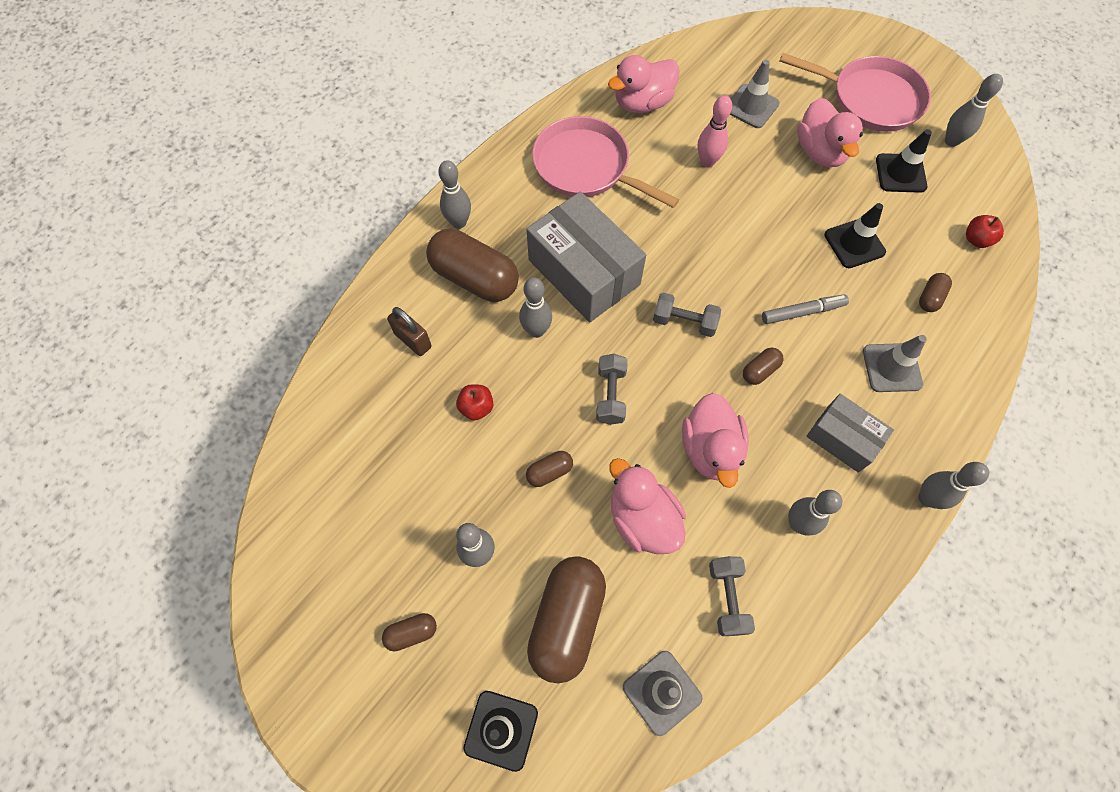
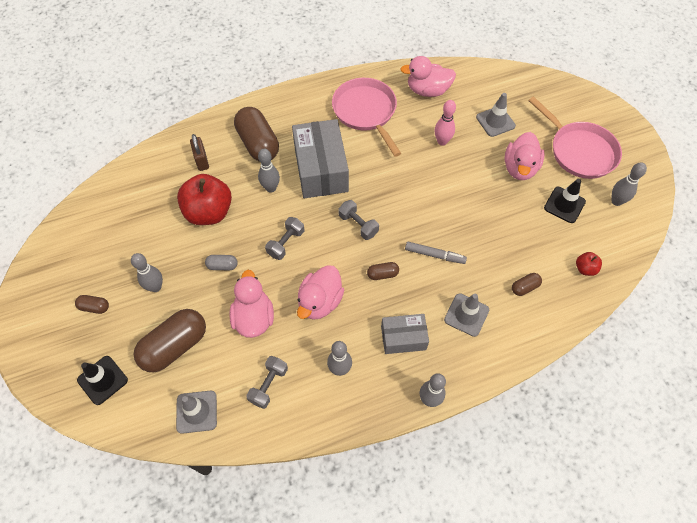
camera: 30 degrees right, 5 degrees down
(459, 222) = (271, 110): grey bowling pin -> none
(476, 407) = (209, 212): red apple -> red apple, size x2.23
(549, 472) = (222, 266): brown capsule -> grey capsule
(842, 439) = (403, 338): grey box -> grey box turned 75 degrees counterclockwise
(854, 243) = (499, 232): black traffic cone -> none

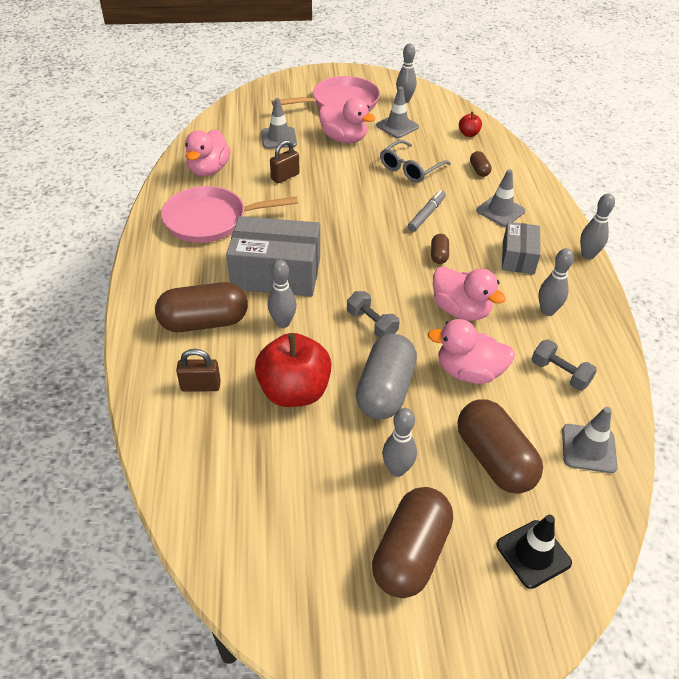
camera: 75 degrees left, 15 degrees down
(94, 307) = (410, 553): brown capsule -> brown capsule, size x2.22
(222, 266) = (385, 390): grey capsule -> grey capsule, size x2.22
(358, 225) = (368, 259): grey dumbbell -> none
(442, 141) = (285, 176): pink bowling pin -> brown padlock
(499, 229) = (410, 168): none -> grey glasses
(564, 205) = (397, 126): black traffic cone -> grey traffic cone

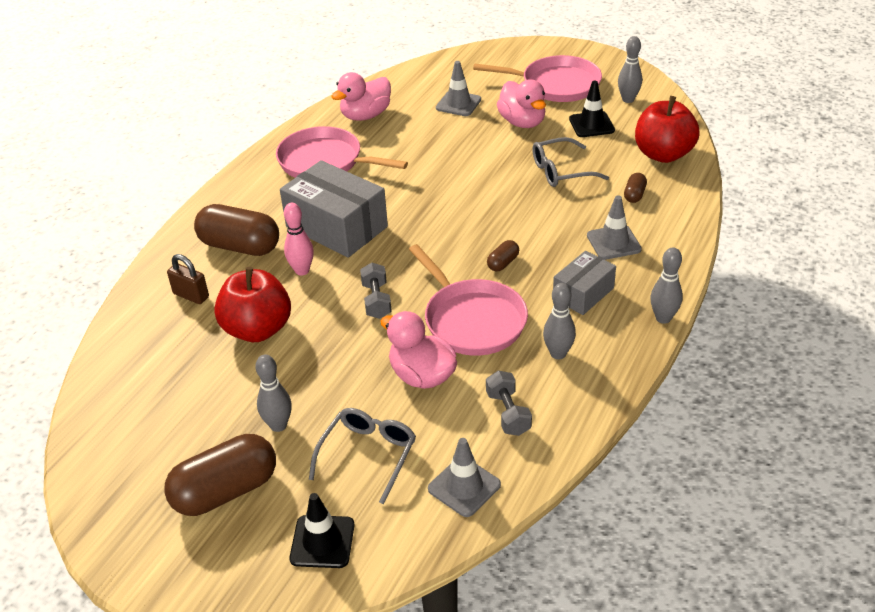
camera: 35 degrees right, 5 degrees down
(283, 323) = (302, 270): grey bowling pin -> pink bowling pin
(285, 176) = (429, 142): brown padlock -> none
(385, 390) = (332, 360): grey capsule -> none
(397, 126) = (591, 125): grey traffic cone -> black traffic cone
(426, 214) = (530, 221): grey marker -> none
(461, 310) = (471, 320): pink duck -> pink pan
(468, 134) = (663, 154): red apple -> red apple, size x2.23
(494, 459) = (368, 455): brown capsule -> grey glasses

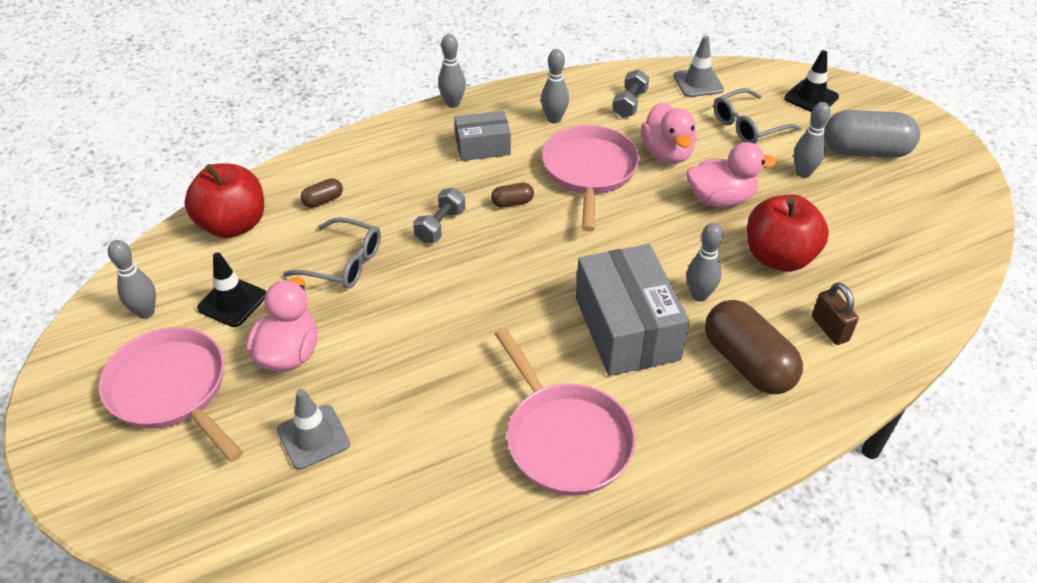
camera: 145 degrees left, 5 degrees up
(226, 491) = (865, 151): brown capsule -> grey capsule
(302, 270) = (699, 295): pink bowling pin -> grey bowling pin
(365, 115) = (442, 498): pink duck -> pink duck (720, 199)
(376, 300) = (652, 228): grey dumbbell -> grey dumbbell (440, 226)
(613, 242) = (404, 170): grey traffic cone -> none

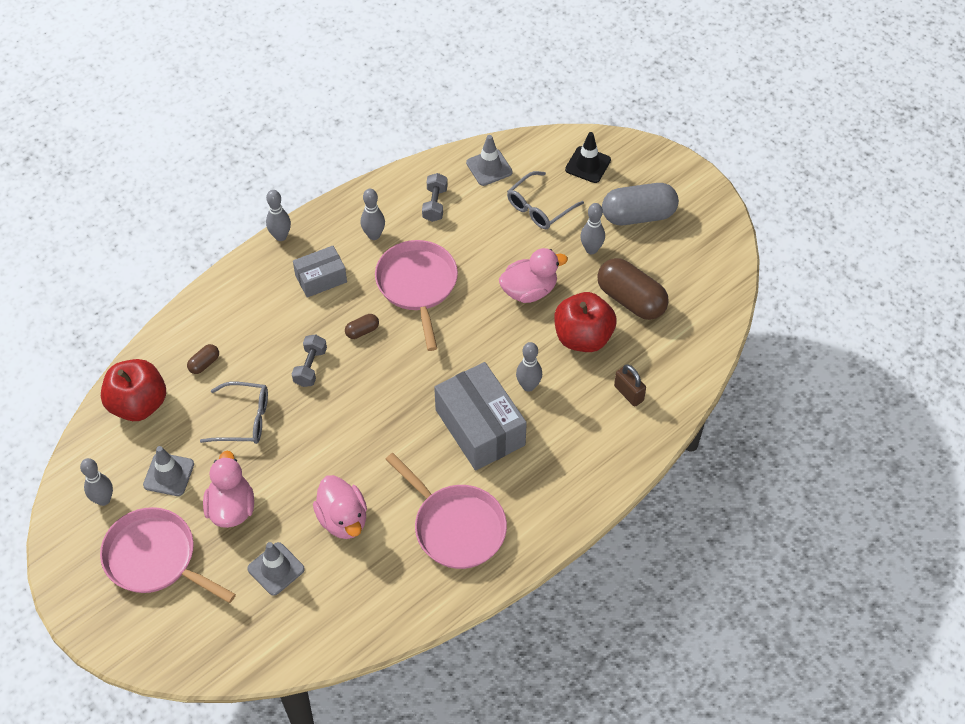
camera: 15 degrees left, 10 degrees up
(232, 302) = (169, 474): black traffic cone -> grey traffic cone
(667, 153) = (477, 252): pink duck -> pink duck (343, 519)
(747, 363) = (573, 436): brown capsule -> brown capsule (631, 299)

